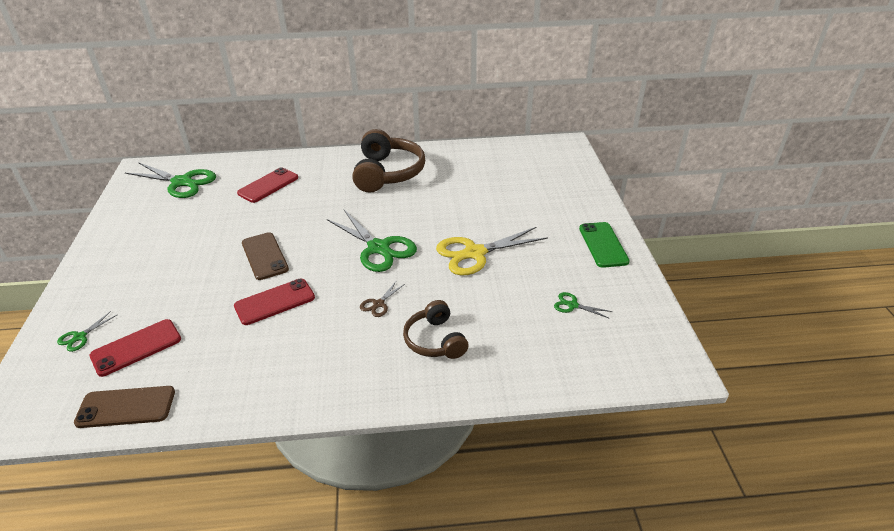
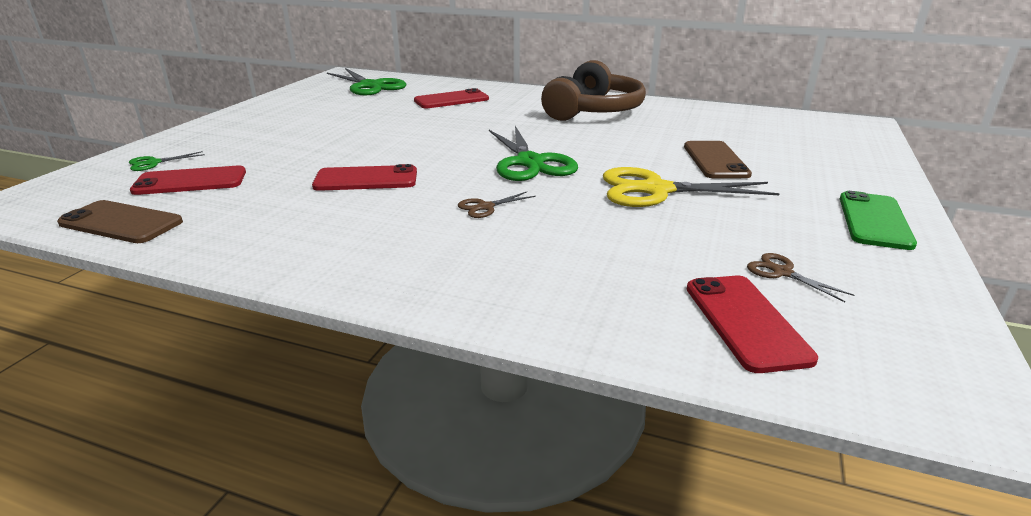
camera: 25 degrees right, 10 degrees down
(264, 256) = (394, 145): brown phone -> brown phone (715, 160)
(435, 340) = (530, 257): brown headphones -> none
(569, 349) = (745, 322): none -> red phone
(572, 305) = (782, 272): green scissors -> brown scissors

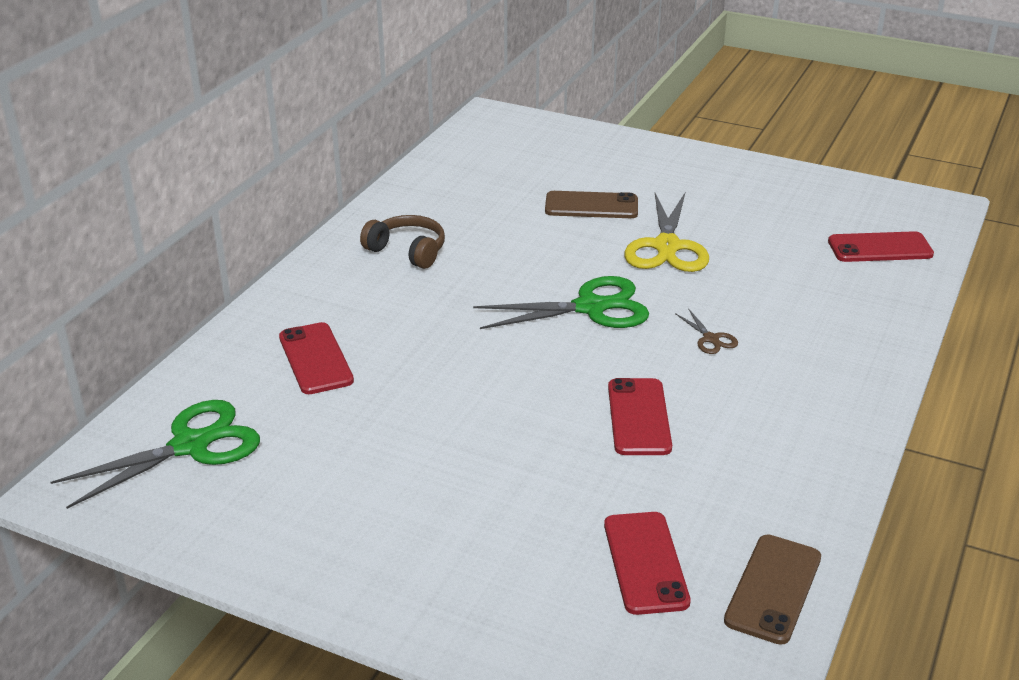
camera: 85 degrees left, 5 degrees up
(153, 163) = (572, 621): green scissors -> none
(593, 111) = (407, 251): brown headphones -> brown headphones, size x0.60
(782, 272) = (812, 222): brown scissors -> none
(874, 220) = (723, 170): green phone -> none

